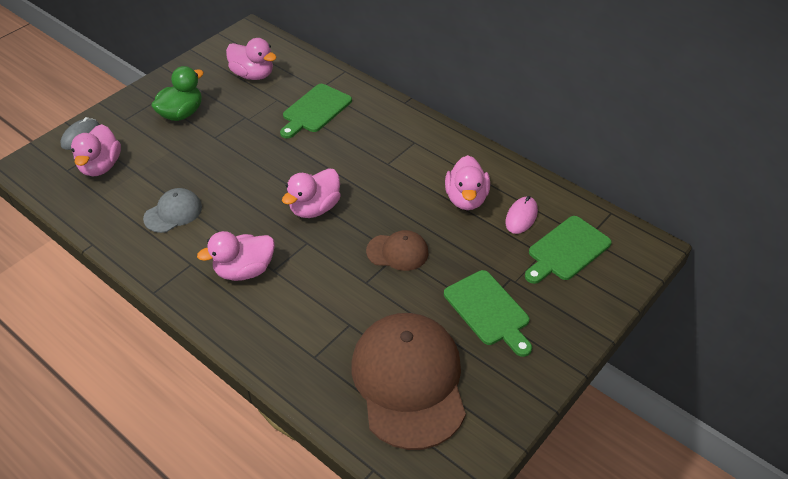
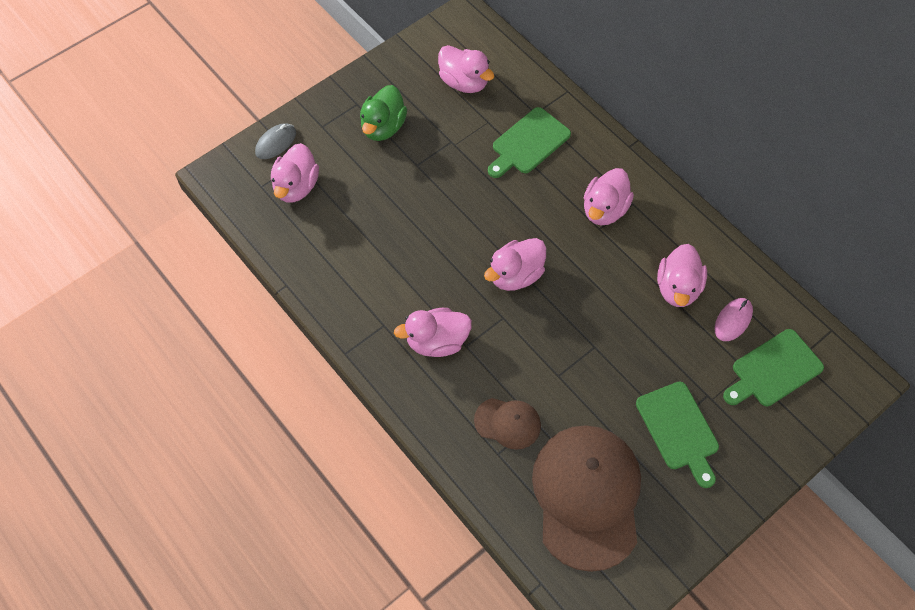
camera: 10 degrees right, 15 degrees up
(173, 213) = (369, 258): grey cap -> none
(181, 114) = (383, 127): green duck -> green duck turned 150 degrees clockwise
(390, 149) = (604, 210): none -> pink duck
(397, 252) = (595, 344): brown cap -> brown cap (508, 423)

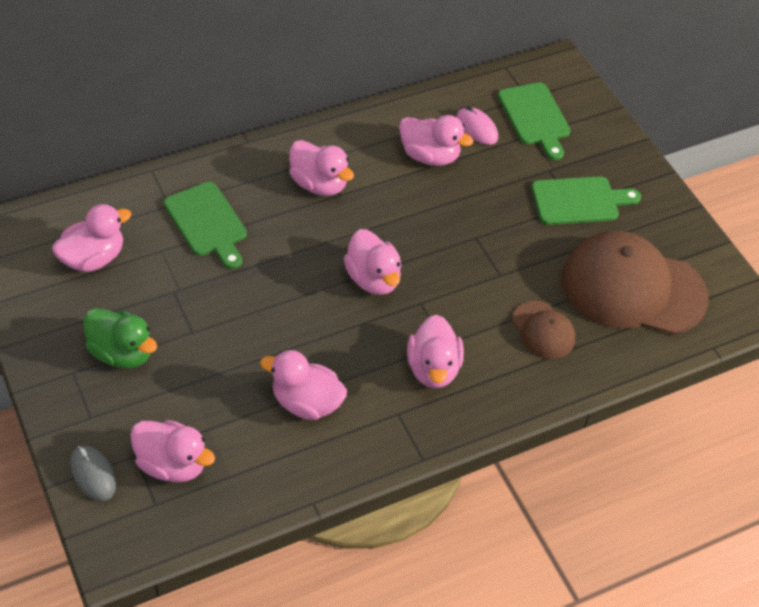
camera: 80 degrees left, 10 degrees down
(375, 257) = (306, 402): none -> pink duck
(508, 423) = (543, 330): brown cap -> brown cap turned 120 degrees clockwise

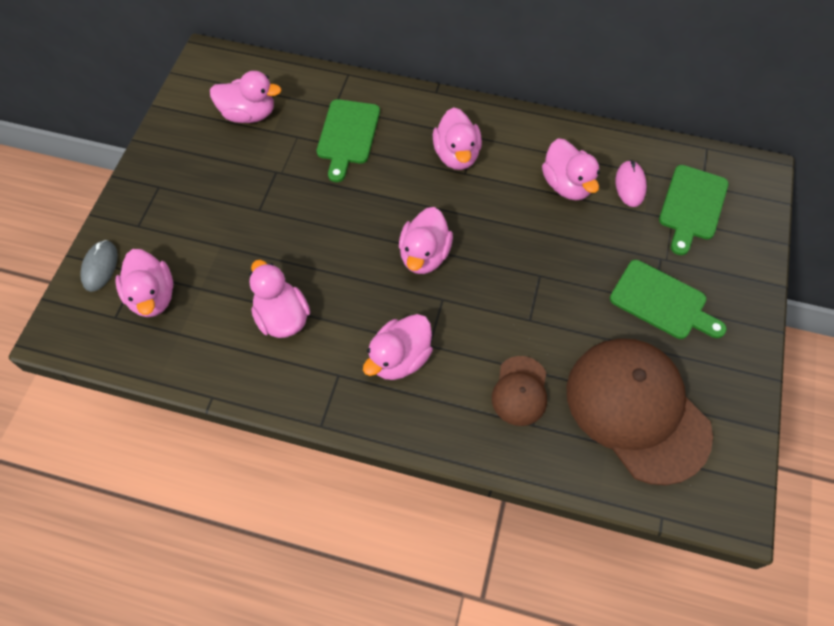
camera: 45 degrees right, 10 degrees up
(122, 353) = (200, 193): green duck -> none

